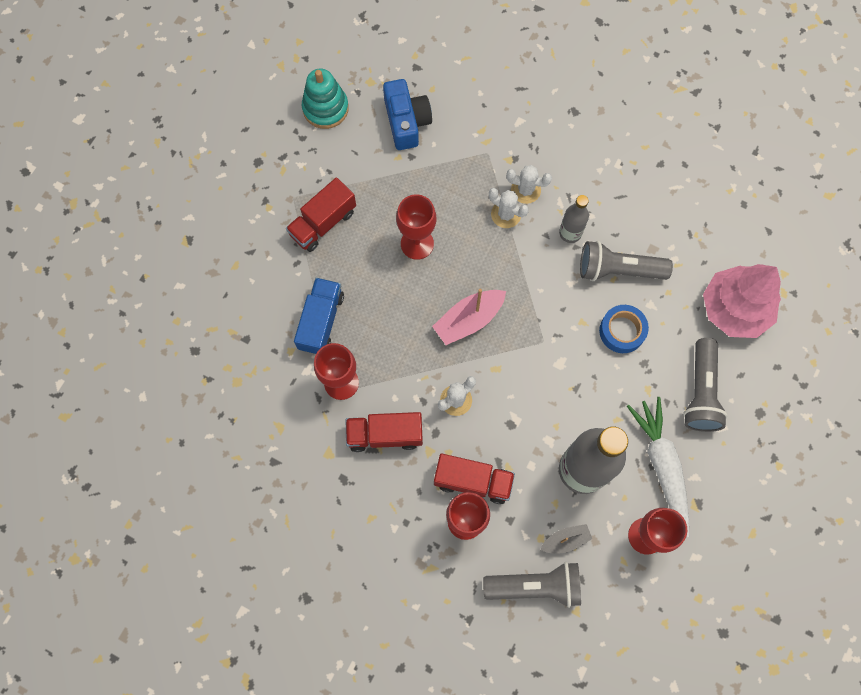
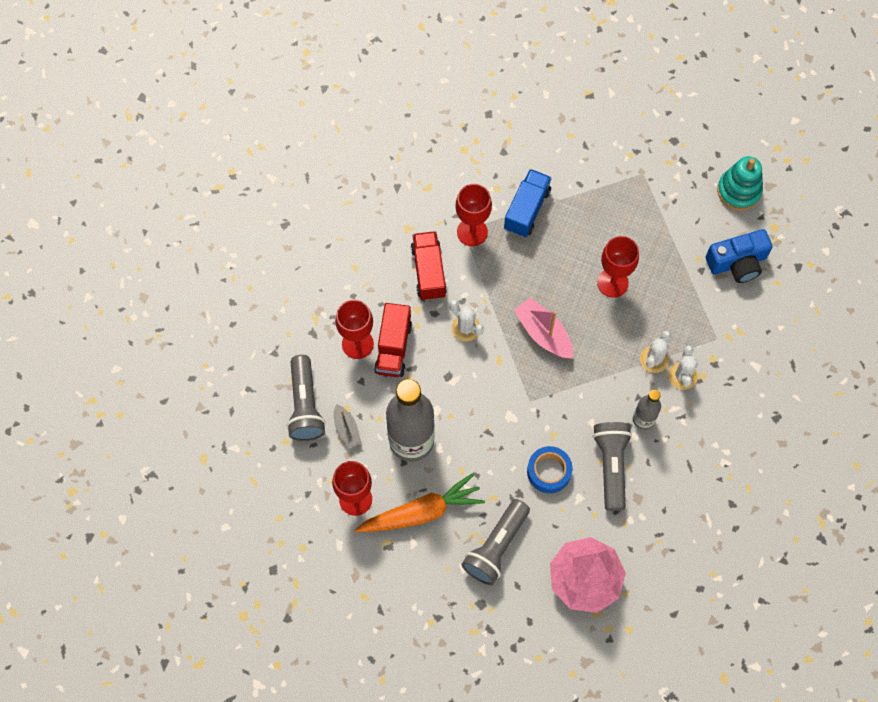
camera: 85 degrees right, 5 degrees down
(321, 321) = (527, 210): blue truck -> blue truck turned 75 degrees counterclockwise
(323, 223) = (621, 201): red truck -> none
(661, 465) = (422, 512): white carrot -> orange carrot
(700, 392) = (496, 547): grey flashlight -> grey flashlight turned 60 degrees counterclockwise

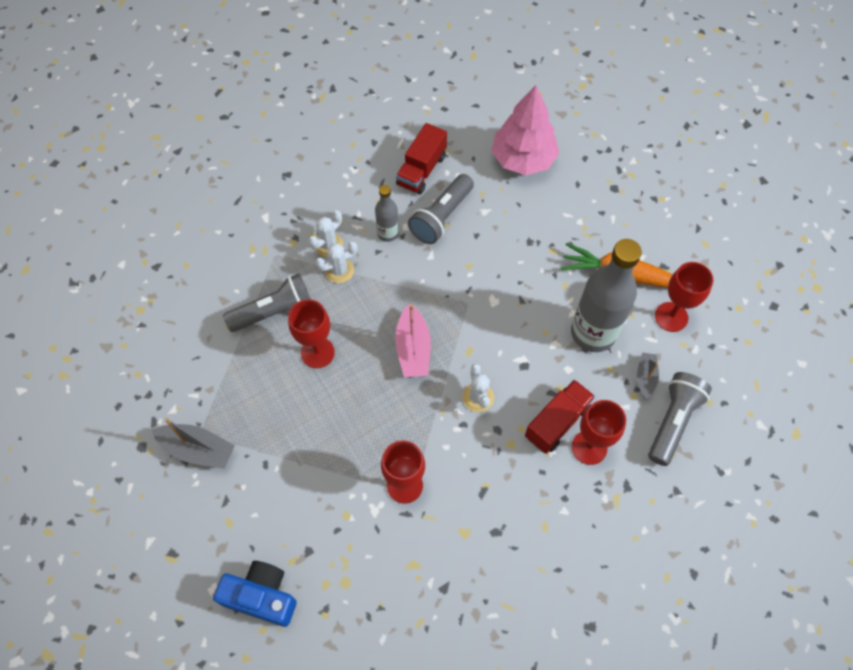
camera: 145 degrees left, 5 degrees down
(428, 272) = (475, 473): red truck -> red truck (421, 170)
(496, 547) = (575, 217): grey flashlight -> grey flashlight (274, 312)
(527, 210) = (335, 472): blue truck -> none
(549, 471) = (494, 242): blue tape -> none
(634, 163) = (198, 450): none -> grey boat
(737, 263) = (200, 301): blue camera -> blue camera (261, 596)
(738, 191) = (135, 359): turquoise stacking toy -> none

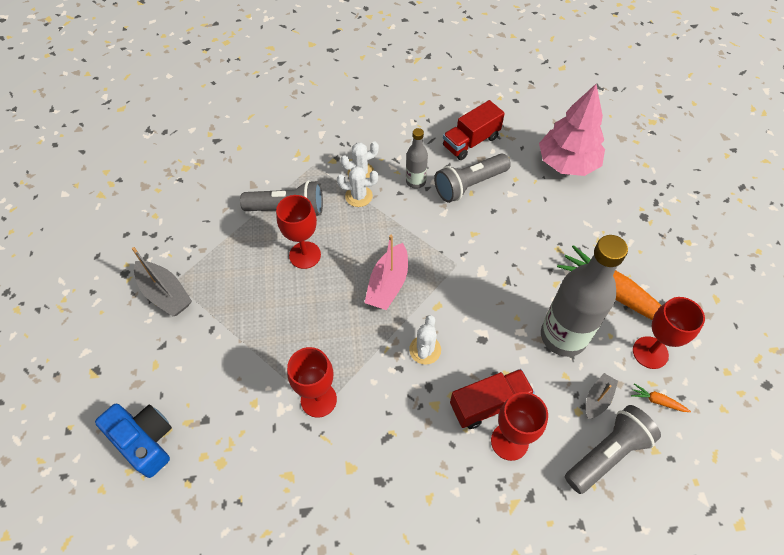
camera: 25 degrees right, 5 degrees down
(694, 358) = (657, 401): none -> orange carrot

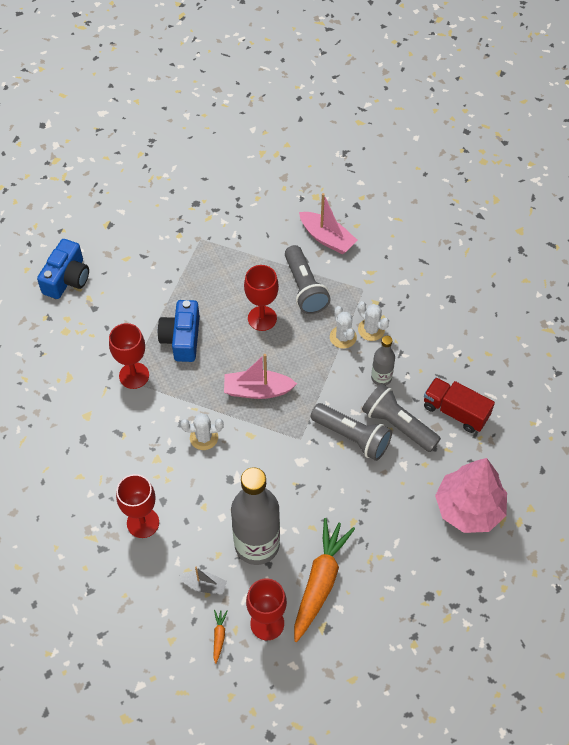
camera: 70 degrees right, 0 degrees up
(165, 294) = (187, 238): grey boat -> none
(240, 174) = (327, 238): none -> pink boat
(293, 336) = (182, 338): none -> blue camera
(489, 404) = (171, 499): red truck -> none
(607, 453) = (156, 601): grey flashlight -> grey flashlight (352, 437)

